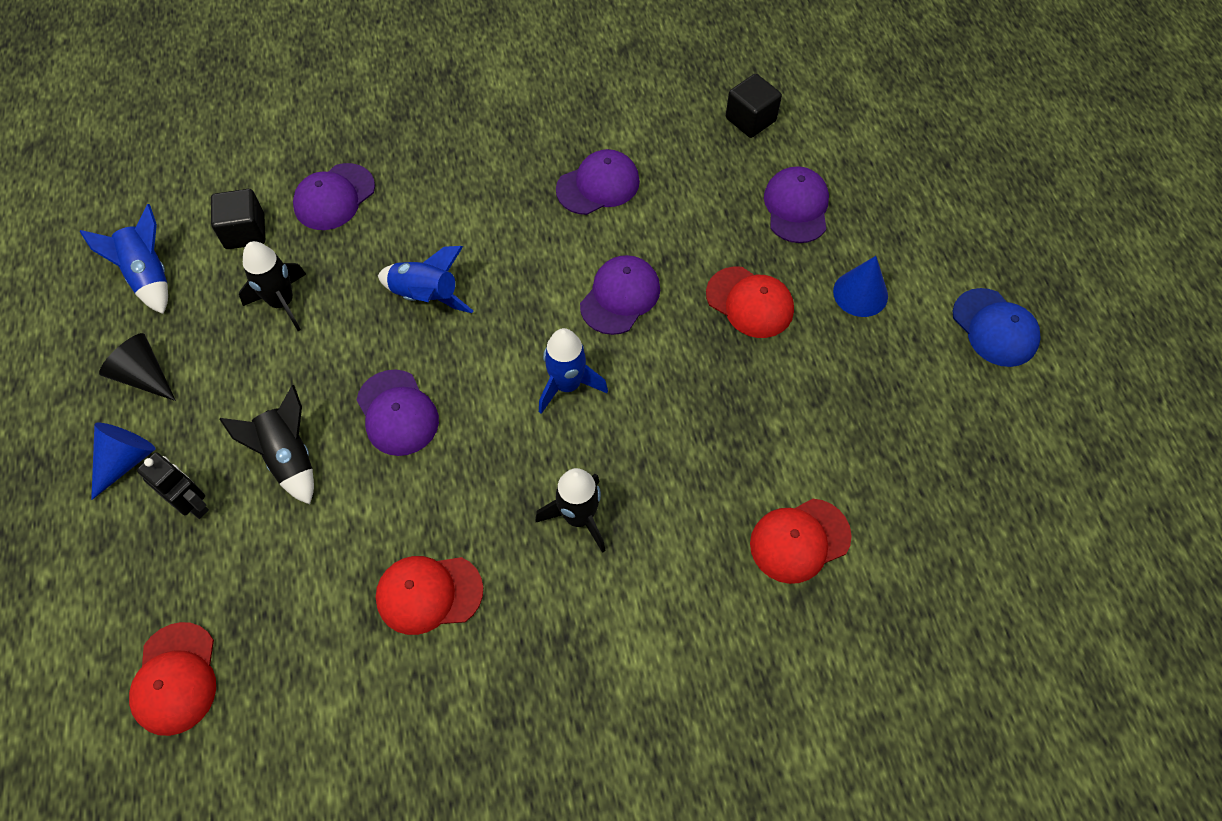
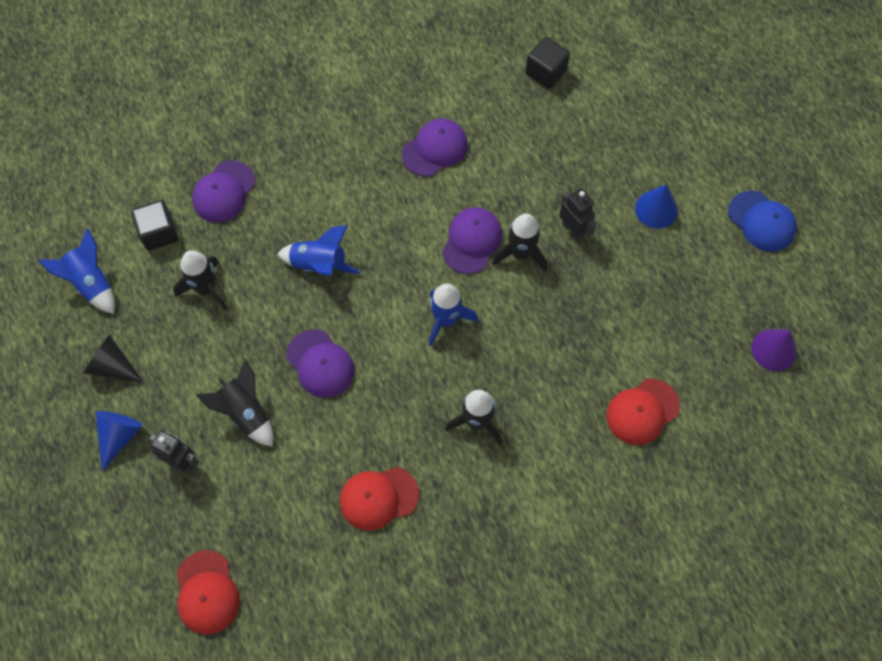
camera: 10 degrees left, 5 degrees up
(678, 319) = (521, 253): none -> black rocket
(750, 302) = (573, 230): red cap -> black robot
(796, 207) = (595, 144): purple cap -> none
(989, 489) = (773, 350): none -> purple cone

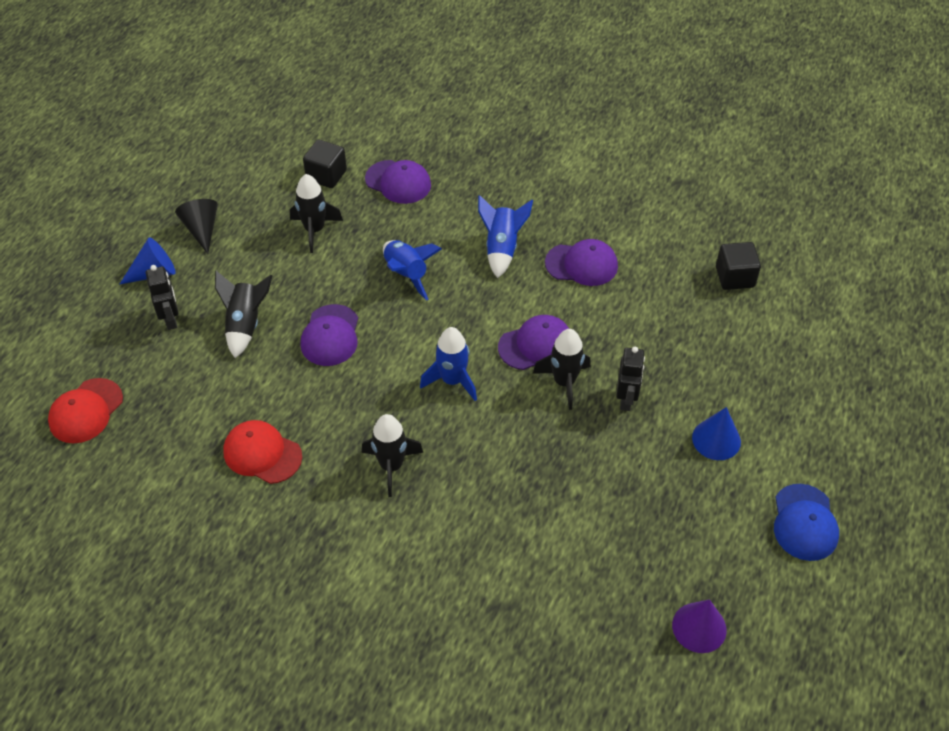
camera: 45 degrees right, 15 degrees down
(91, 283) = (250, 172): blue rocket -> blue rocket (502, 248)
(224, 192) = (398, 182): purple cap -> purple cap turned 135 degrees counterclockwise
(642, 411) = (527, 572): red cap -> none

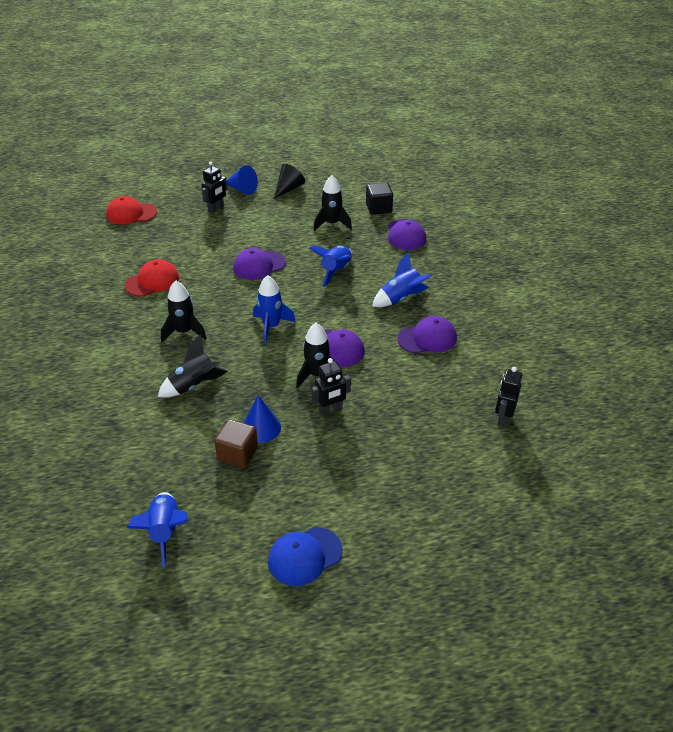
camera: 55 degrees right, 10 degrees down
(245, 324) = (237, 233): black rocket -> black rocket (194, 385)
(262, 454) = (152, 281): red cap -> red cap turned 60 degrees clockwise
(581, 264) = (427, 338): purple cap -> purple cap turned 75 degrees counterclockwise
(632, 511) = (237, 454): none -> brown cube
(699, 627) = (165, 531): purple cone -> blue rocket
(716, 439) = (338, 472): blue cone -> blue cone (261, 428)
(734, 277) = (503, 418): black cube -> black robot

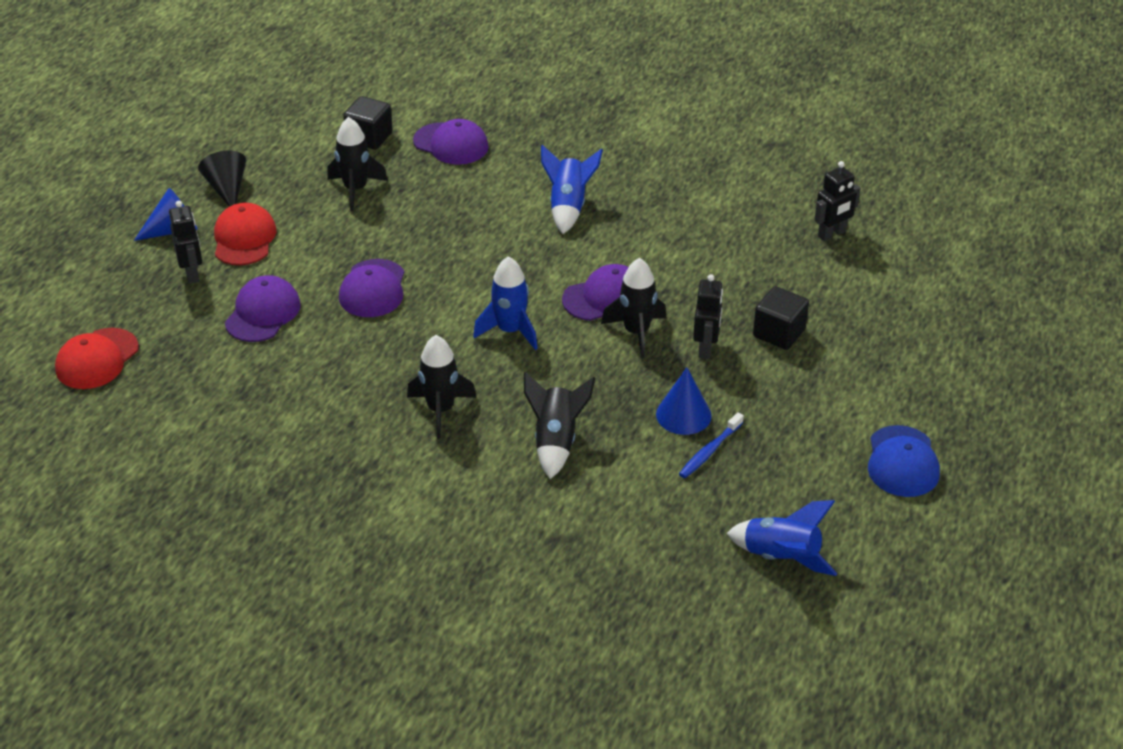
camera: 55 degrees left, 0 degrees up
(152, 281) = (295, 399): red cap -> red cap (244, 238)
(237, 454) = (709, 451): brown cube -> blue toothbrush
(336, 271) = (459, 231): blue rocket -> none
(377, 437) = (779, 333): none -> black cube
(427, 338) = (658, 222): purple cap -> purple cap (263, 313)
(503, 418) = (832, 234): black robot -> black robot turned 90 degrees counterclockwise

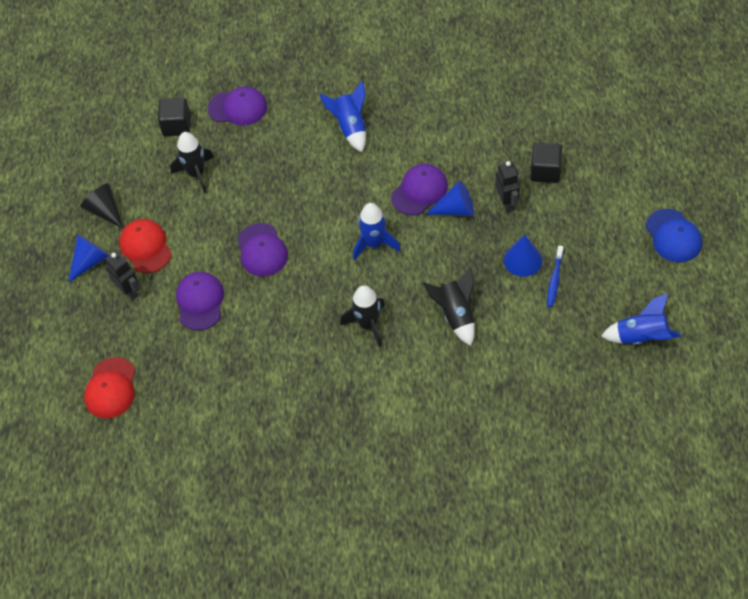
camera: 20 degrees left, 15 degrees up
(636, 332) = (456, 210): black rocket -> blue cone
(832, 234) = (534, 78): black robot -> none

